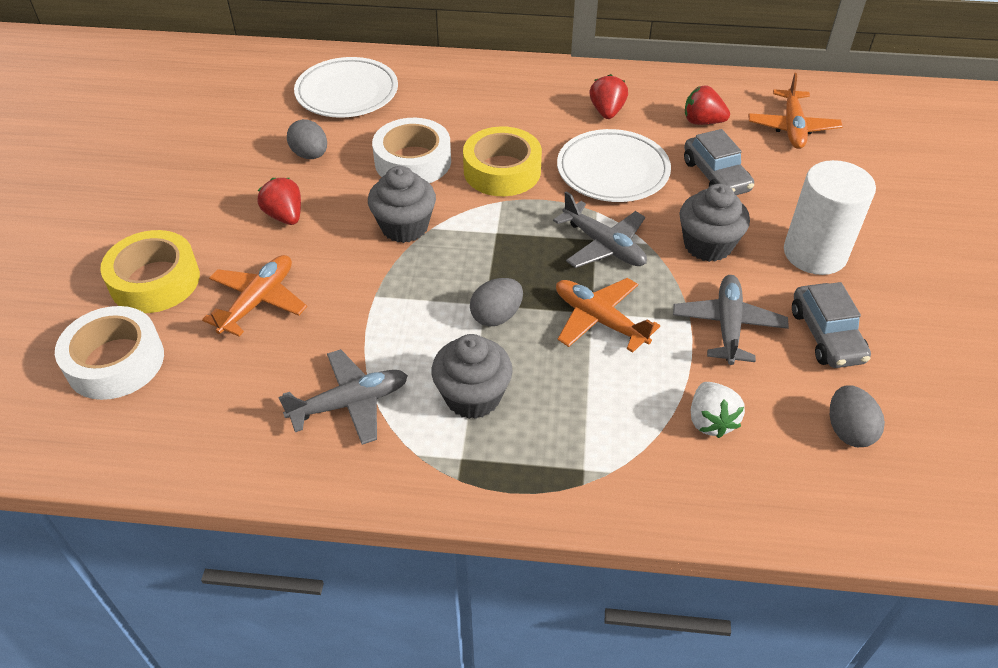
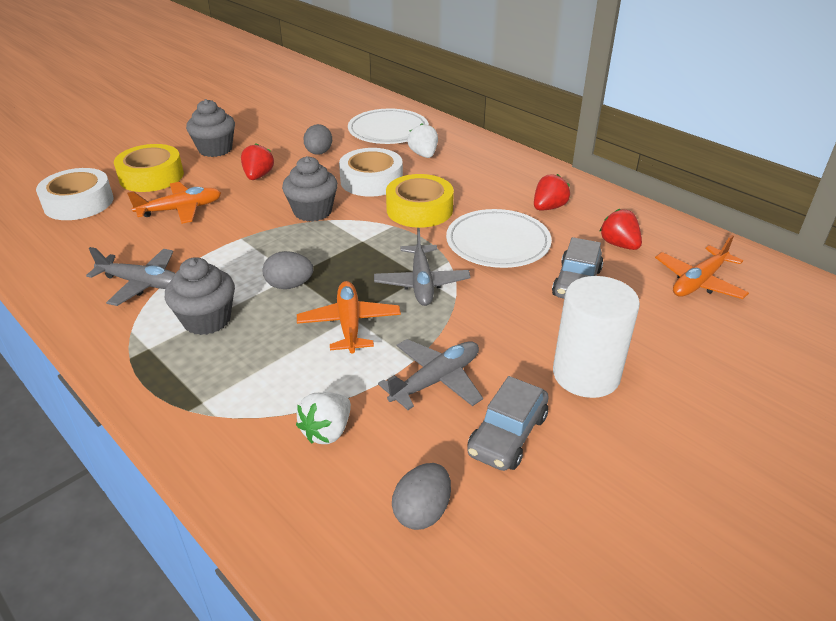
camera: 40 degrees right, 10 degrees down
(423, 106) = (423, 155): none -> white strawberry
(707, 245) = (500, 322): grey cupcake -> grey cupcake (215, 149)

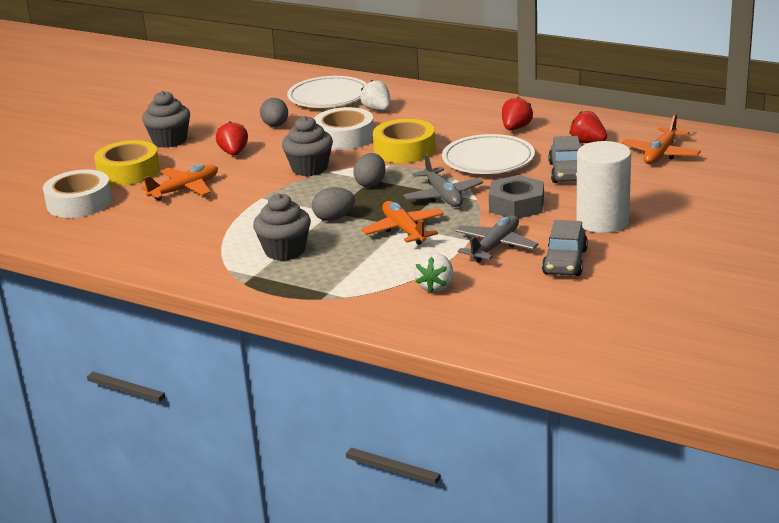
camera: 15 degrees left, 10 degrees down
(142, 283) = (205, 241): grey plane -> none
(422, 511) = (530, 307): grey egg -> grey egg (371, 184)
(495, 319) = (516, 205): none -> grey nut

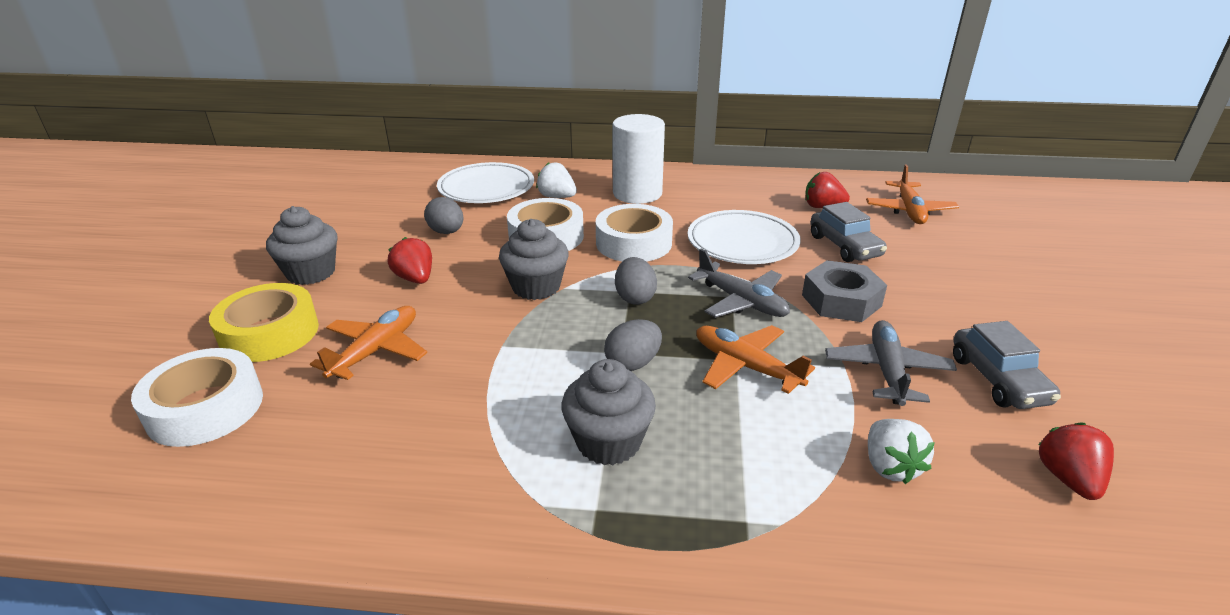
camera: 25 degrees left, 5 degrees up
(404, 150) = (633, 243): yellow tape -> white tape
(516, 128) = (731, 200): red strawberry -> red strawberry (1068, 479)
(602, 221) = (962, 307): white cylinder -> white cylinder (637, 193)

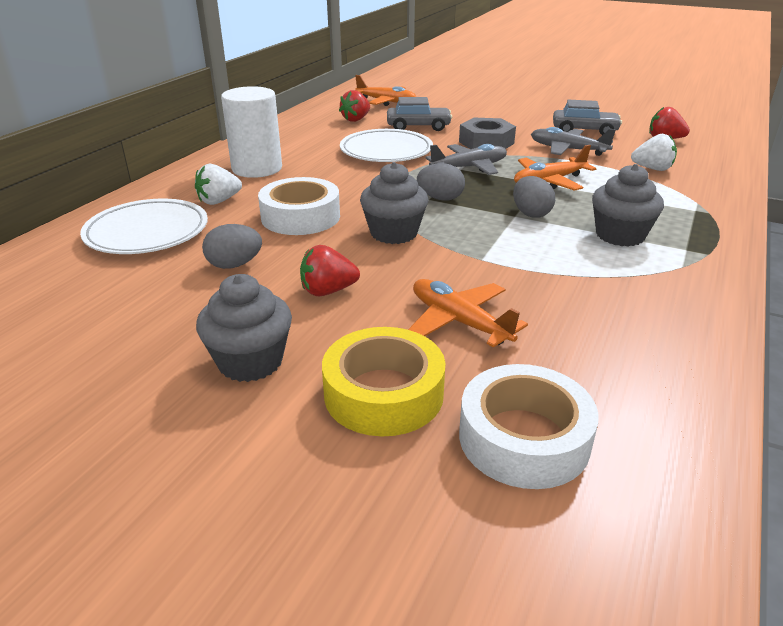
camera: 70 degrees left, 0 degrees up
(633, 243) = (350, 185): white tape -> none

